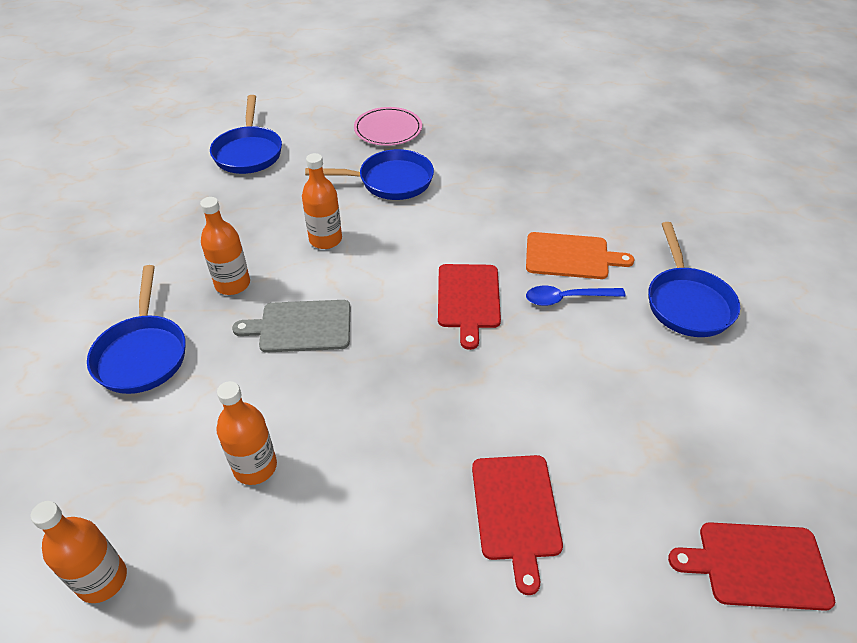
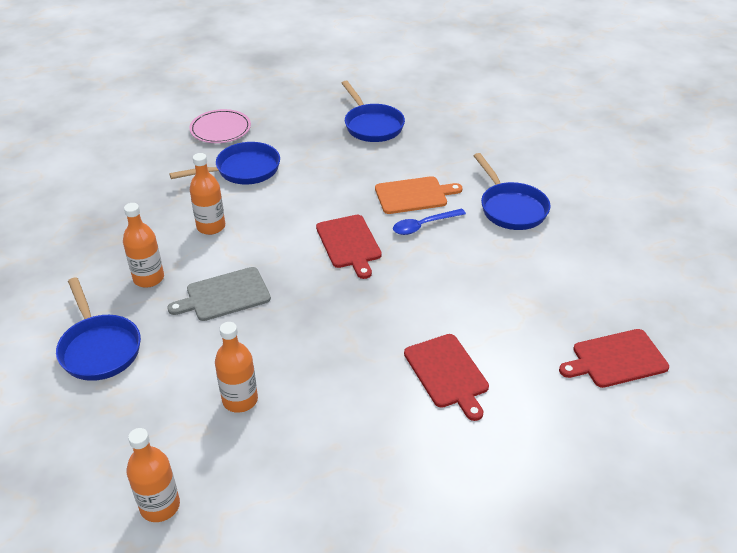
camera: 20 degrees left, 5 degrees down
(248, 152) = (104, 172): blue pan -> blue pan (372, 125)

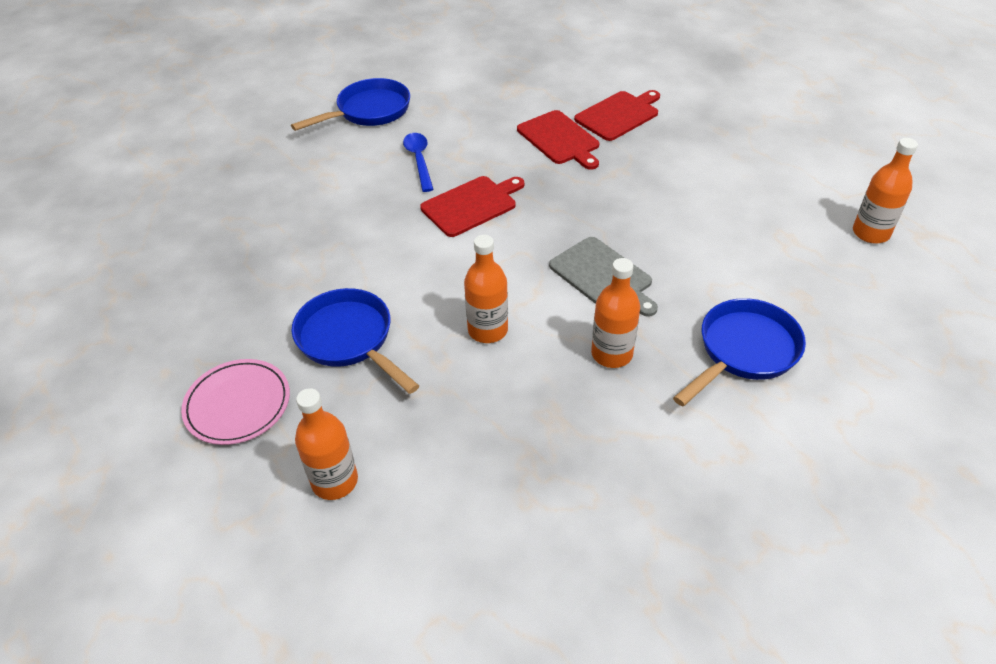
camera: 105 degrees left, 5 degrees up
(240, 400) = (731, 221): orange bottle -> orange bottle (335, 481)
(372, 125) = (210, 240): blue pan -> none
(414, 195) = (365, 176): orange cutting board -> none
(423, 225) = (419, 160): blue spoon -> blue spoon turned 150 degrees counterclockwise
(616, 359) = (552, 44): red cutting board -> red cutting board (560, 139)

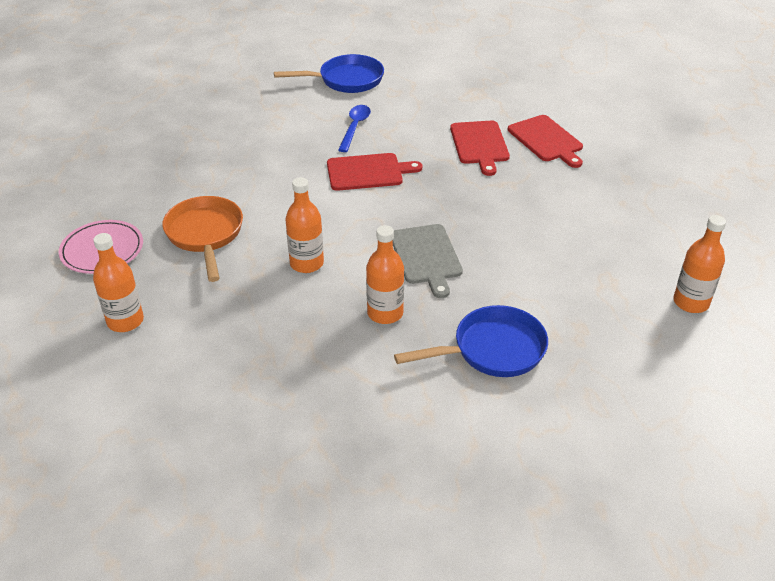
camera: 25 degrees right, 5 degrees down
(349, 339) = (205, 235): blue pan -> orange pan
(618, 115) = (546, 140): red cutting board -> red cutting board turned 75 degrees clockwise

